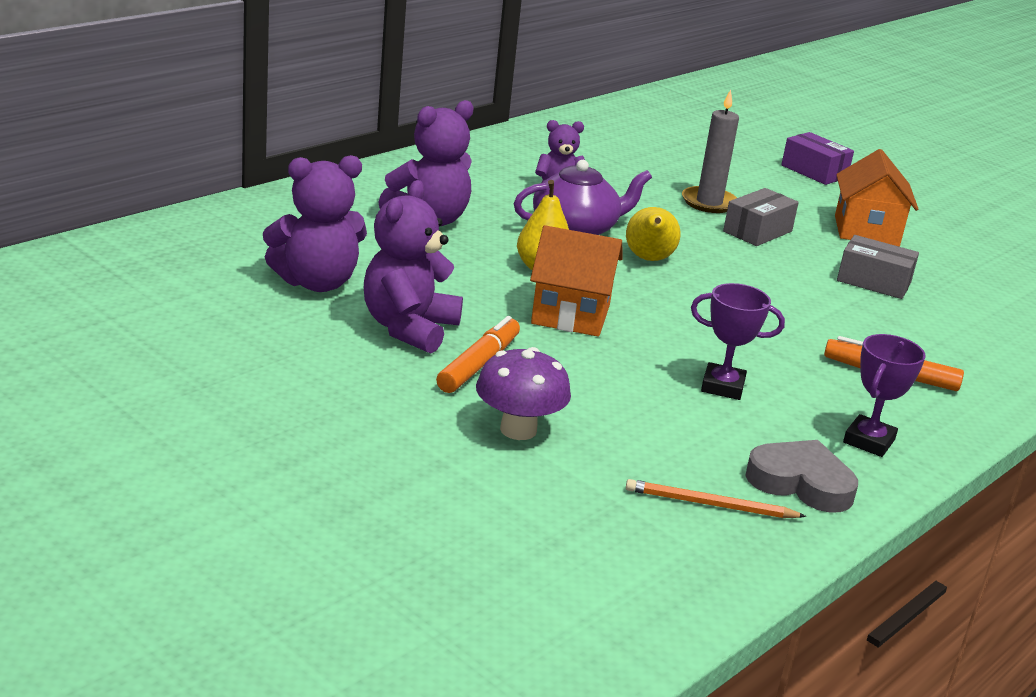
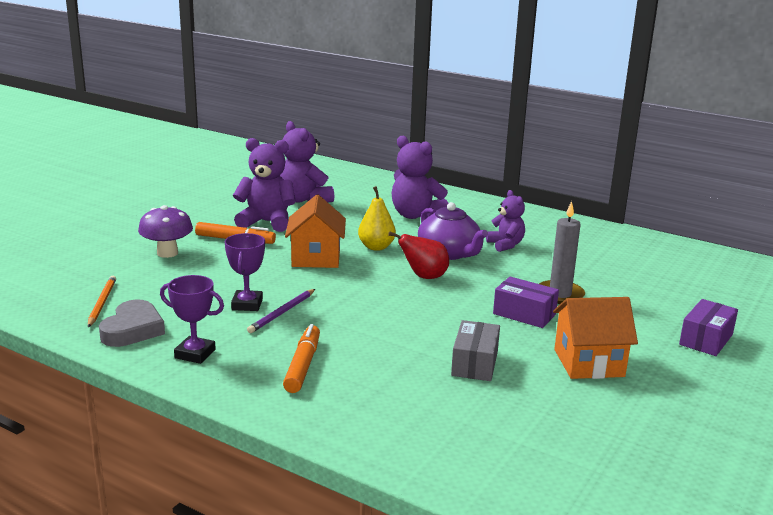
camera: 80 degrees right, 5 degrees down
(648, 259) = (424, 277): yellow pear -> red pear
(750, 366) = (282, 313): none -> purple pencil
(757, 231) = (524, 314): grey box -> purple box

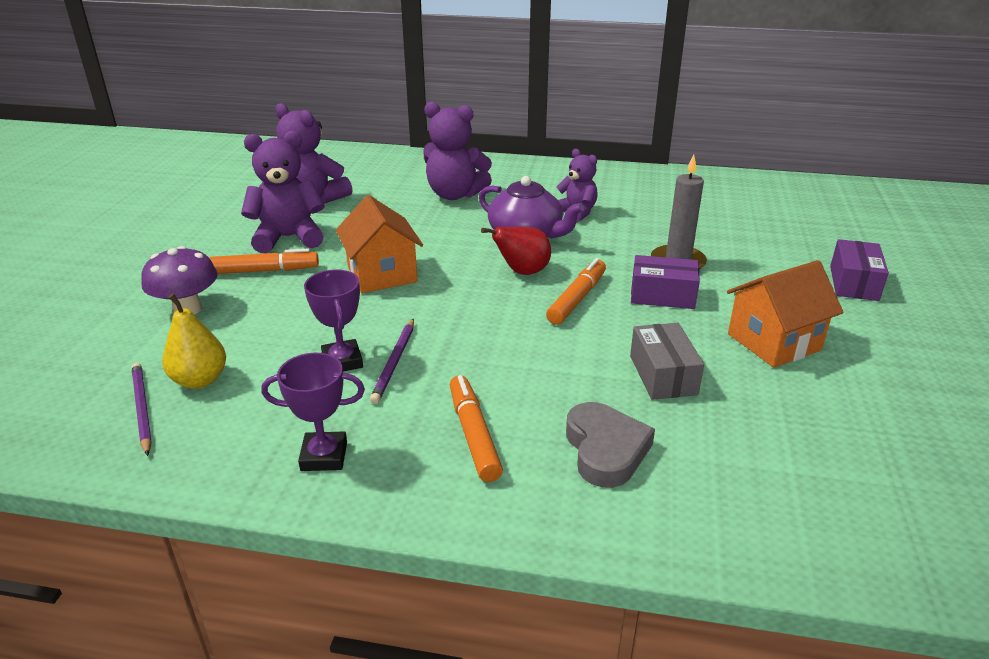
camera: 20 degrees left, 10 degrees up
(102, 303) = (142, 409): orange pencil -> purple pencil
(133, 329) = (213, 440): grey heart -> grey heart (605, 450)
(376, 247) = (441, 244): yellow pear -> yellow pear (200, 380)
(452, 302) = (577, 299): none -> orange marker

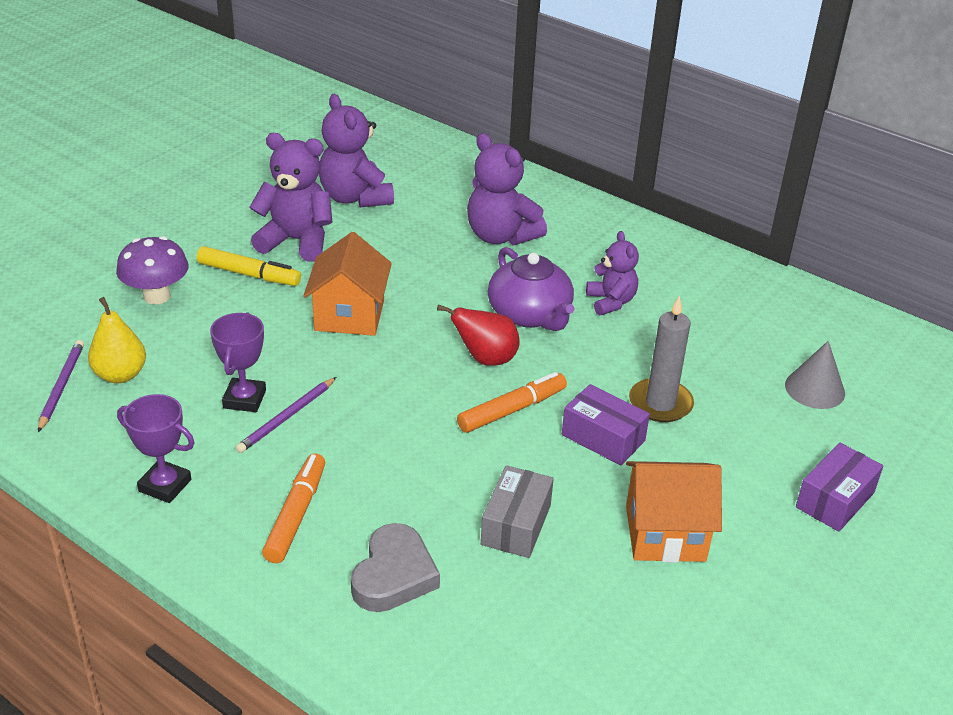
camera: 25 degrees right, 5 degrees up
(265, 270) = (249, 274): orange marker -> yellow marker
(765, 224) = (814, 389): none -> grey cone

